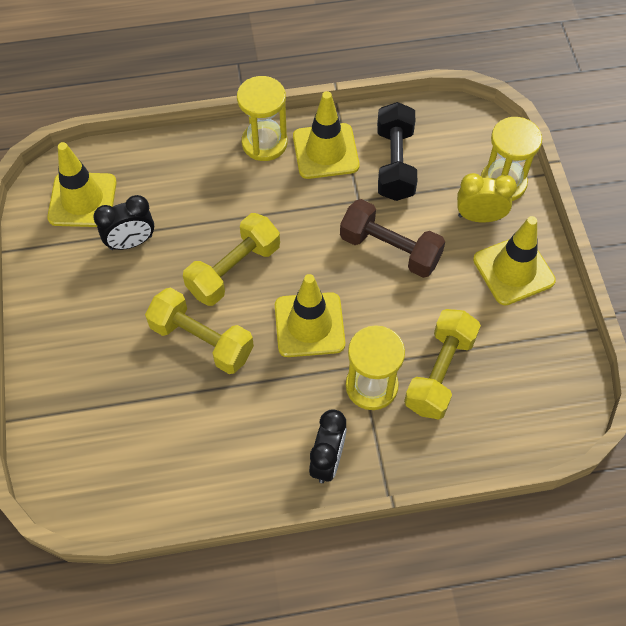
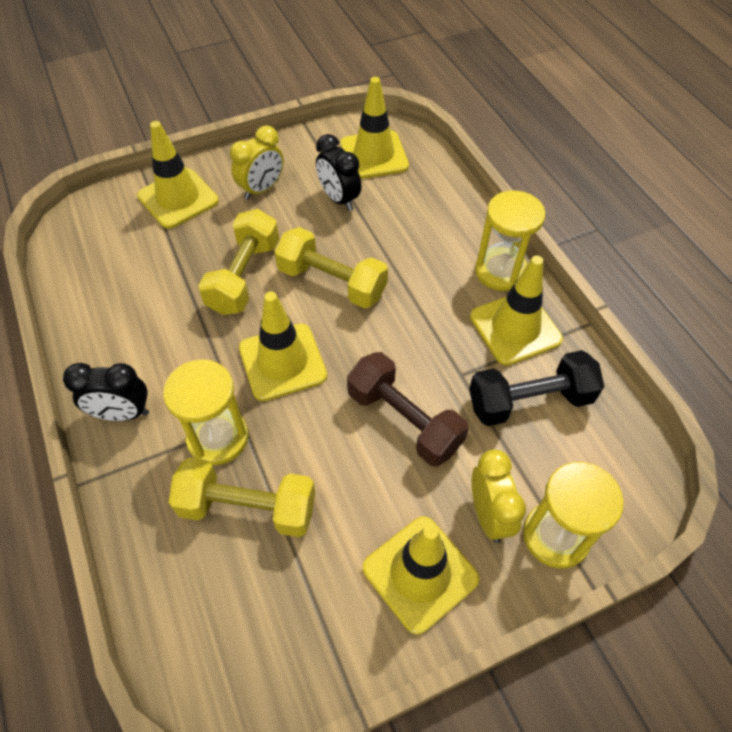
camera: 75 degrees right, 5 degrees down
(71, 387) = (178, 198): none -> yellow traffic cone
(90, 307) = (261, 189): none -> yellow clock
(390, 249) = (404, 420): brown dumbbell -> brown dumbbell turned 60 degrees counterclockwise

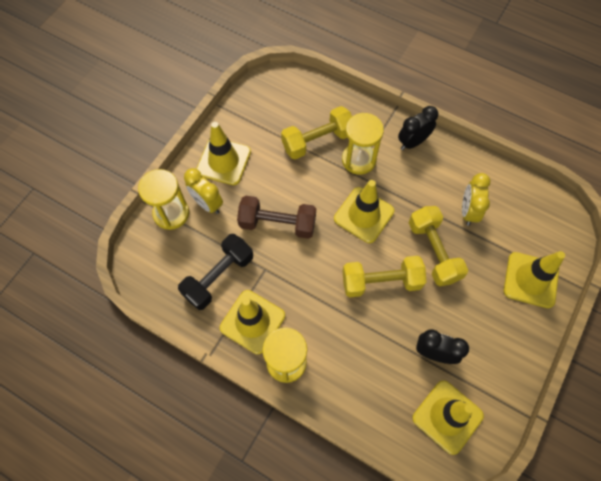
camera: 145 degrees right, 10 degrees up
(261, 189) = (490, 325): yellow clock -> yellow clock (468, 211)

